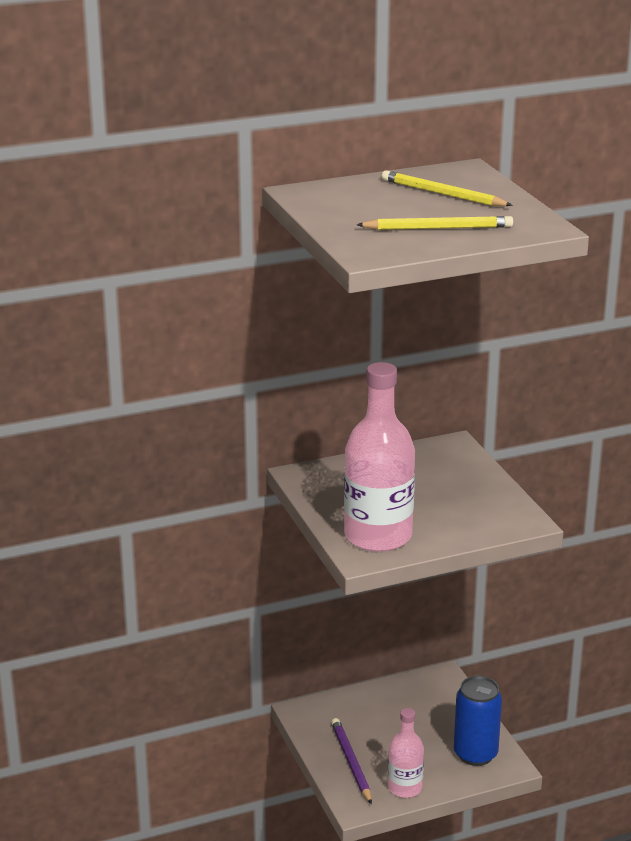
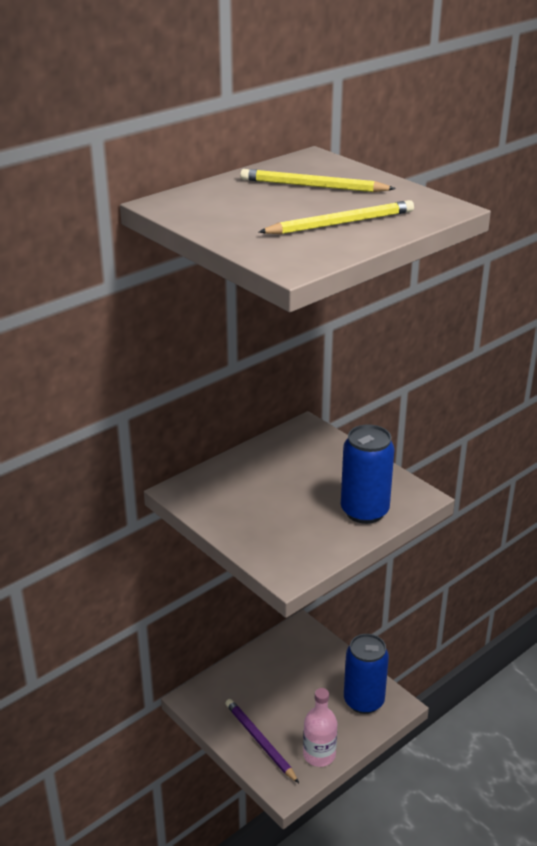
camera: 20 degrees left, 5 degrees up
(378, 536) = (291, 544): pink bottle -> none
(465, 523) = (364, 511): none -> blue can

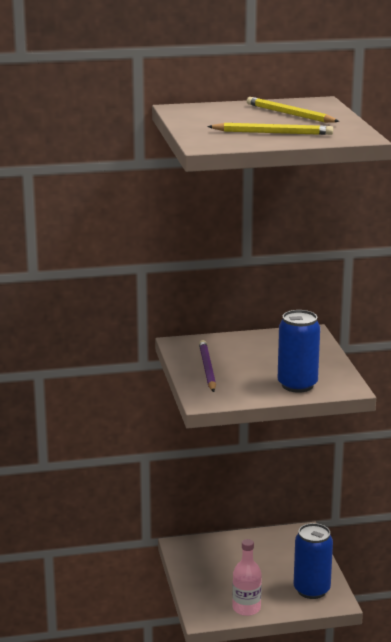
camera: 30 degrees right, 10 degrees down
(260, 741) = (208, 586): purple pencil -> purple pencil (207, 368)

